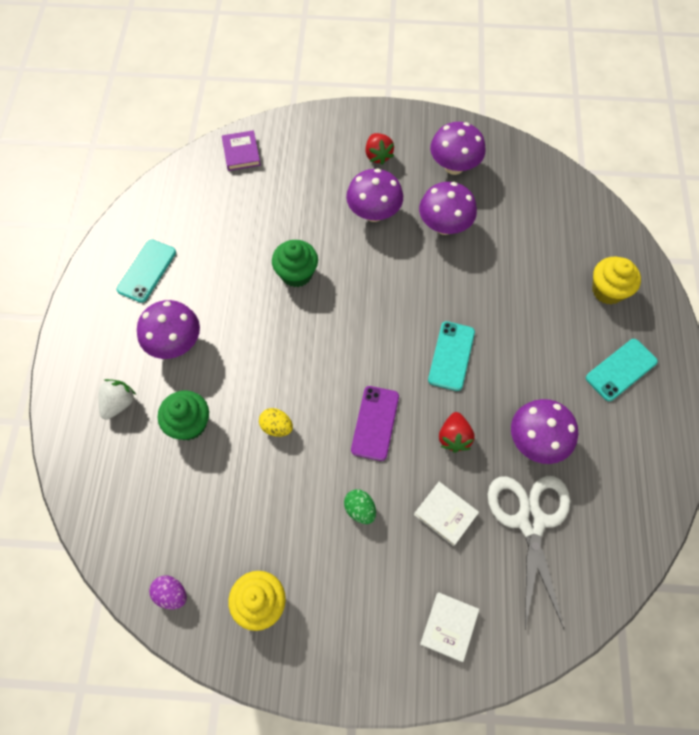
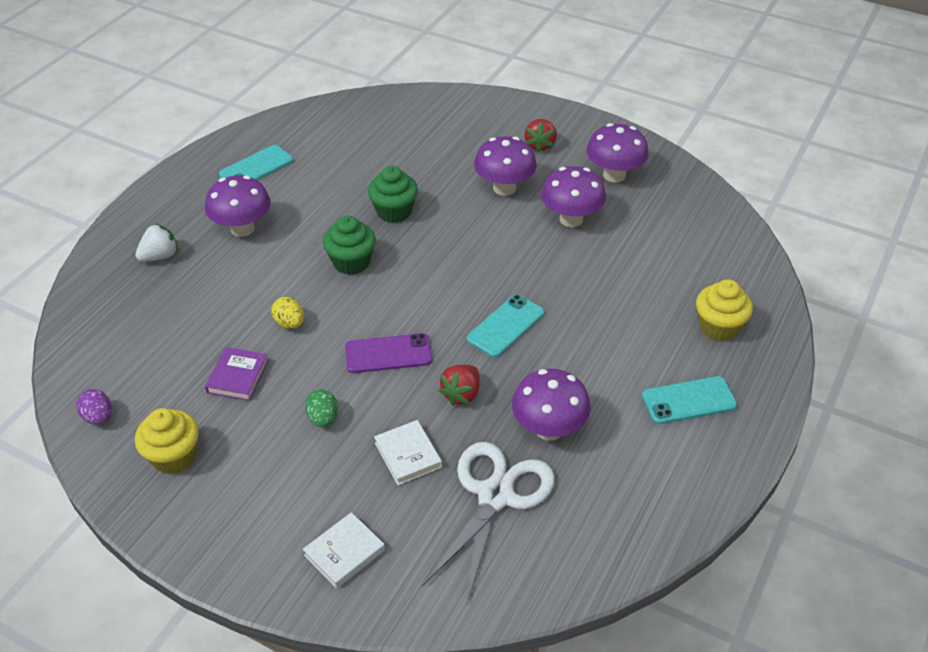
camera: 25 degrees right, 20 degrees down
(189, 424) = (210, 293): green cupcake -> green cupcake (351, 262)
(241, 153) = (406, 106): purple book -> purple book (238, 377)
(375, 423) = (388, 354): purple phone -> purple phone turned 45 degrees clockwise

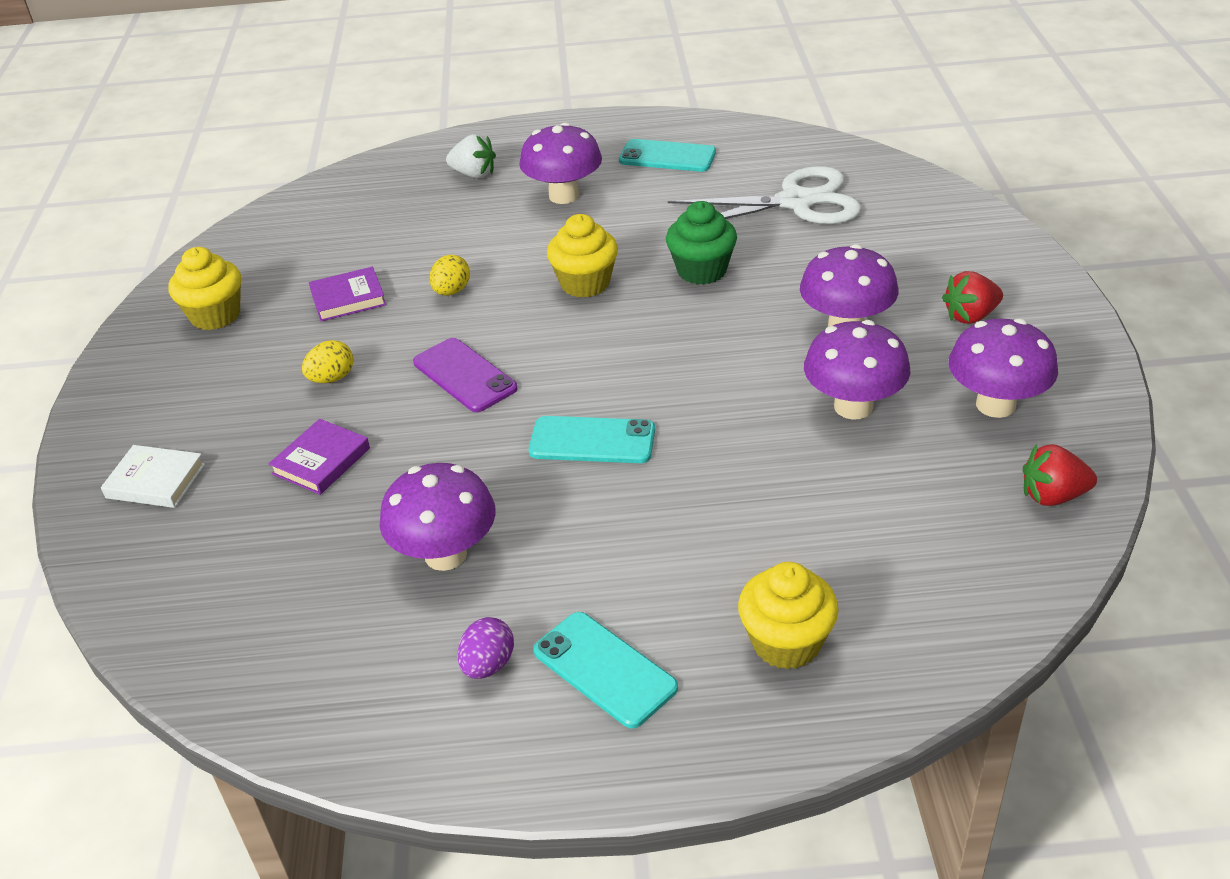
camera: 60 degrees right, 5 degrees down
(98, 417) = (235, 252): purple egg -> purple egg (488, 665)
(323, 418) = (332, 378): green egg -> yellow egg
(351, 262) = (585, 283): green cupcake -> yellow cupcake
(408, 455) = (321, 461): white book -> purple book
(461, 394) = (446, 458): red strawberry -> red strawberry (1052, 496)
(495, 496) = (304, 557): white scissors -> white scissors (796, 202)

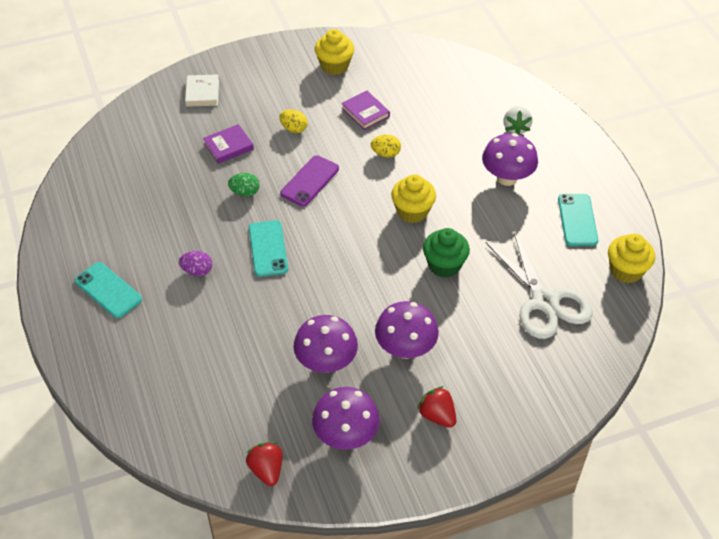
camera: 70 degrees right, 10 degrees up
(321, 461) = (228, 146): purple book -> purple book turned 45 degrees counterclockwise
(445, 554) = (172, 212): purple mushroom -> none
(447, 453) = (245, 192): none -> green egg
(488, 665) = (105, 247): purple egg -> purple egg (197, 271)
(604, 669) = (108, 290): turquoise phone -> turquoise phone turned 75 degrees counterclockwise
(786, 643) = (134, 358): yellow cupcake -> yellow cupcake (626, 270)

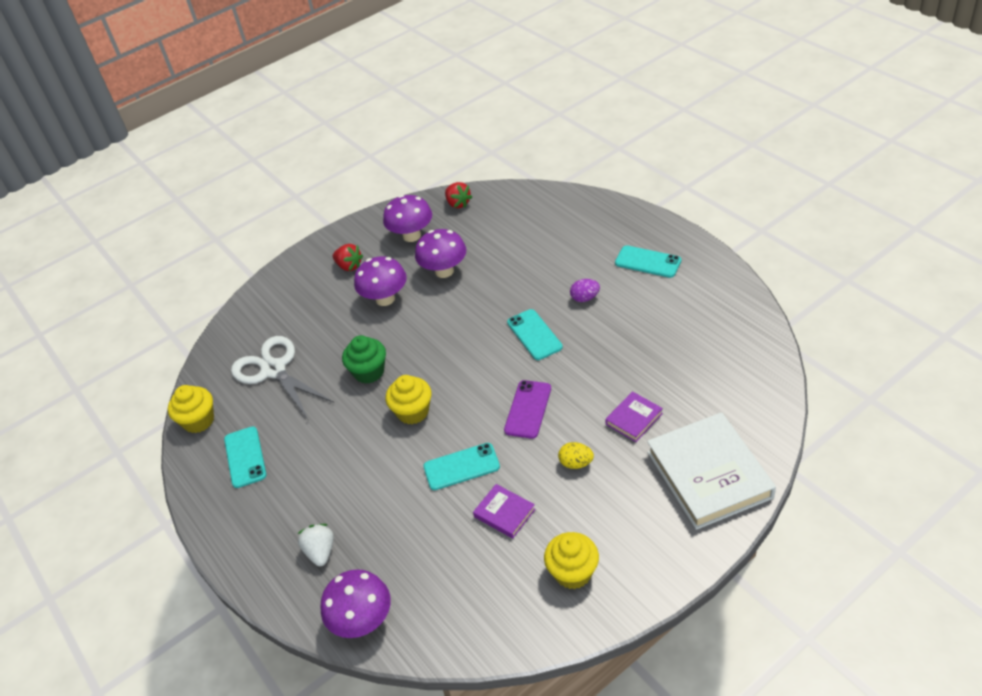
camera: 170 degrees right, 5 degrees down
(202, 93) = (709, 474): white book -> white book, size x2.15
(245, 192) = (586, 377): green egg -> none
(385, 154) = (461, 467): yellow egg -> turquoise phone
(507, 178) = (323, 481): purple mushroom -> purple mushroom (363, 621)

